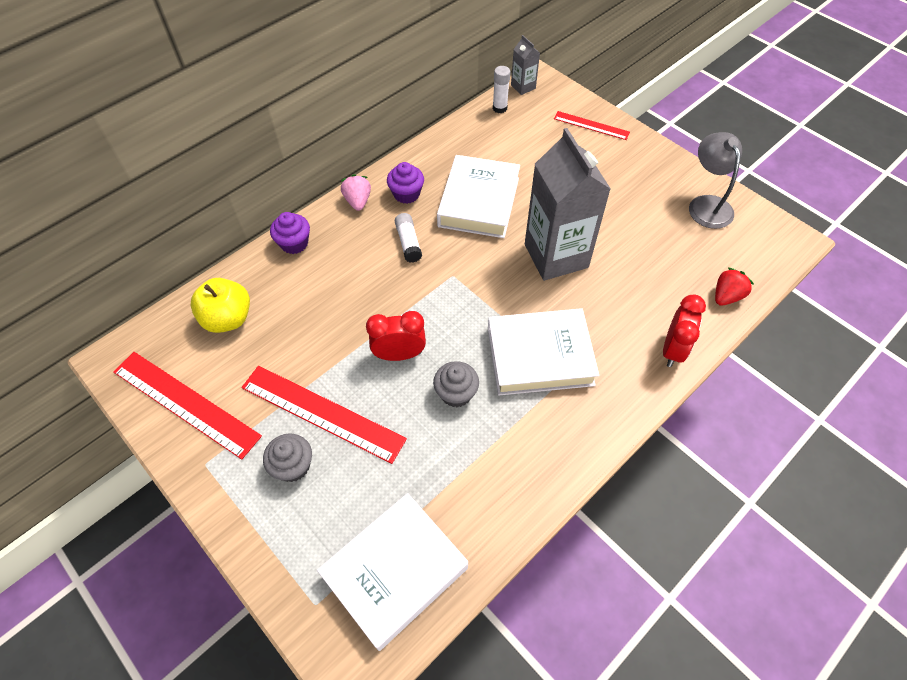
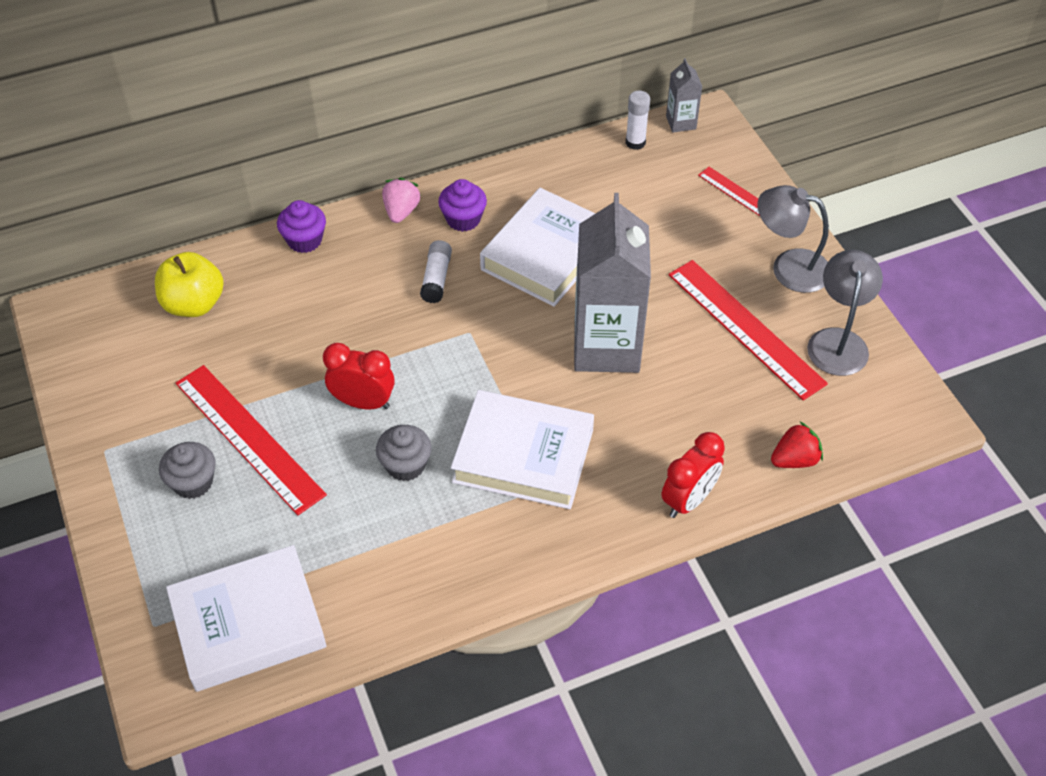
camera: 20 degrees right, 5 degrees down
(185, 403) = (110, 381): red ruler -> red ruler (745, 328)
(647, 164) = (789, 267): none -> grey lamp

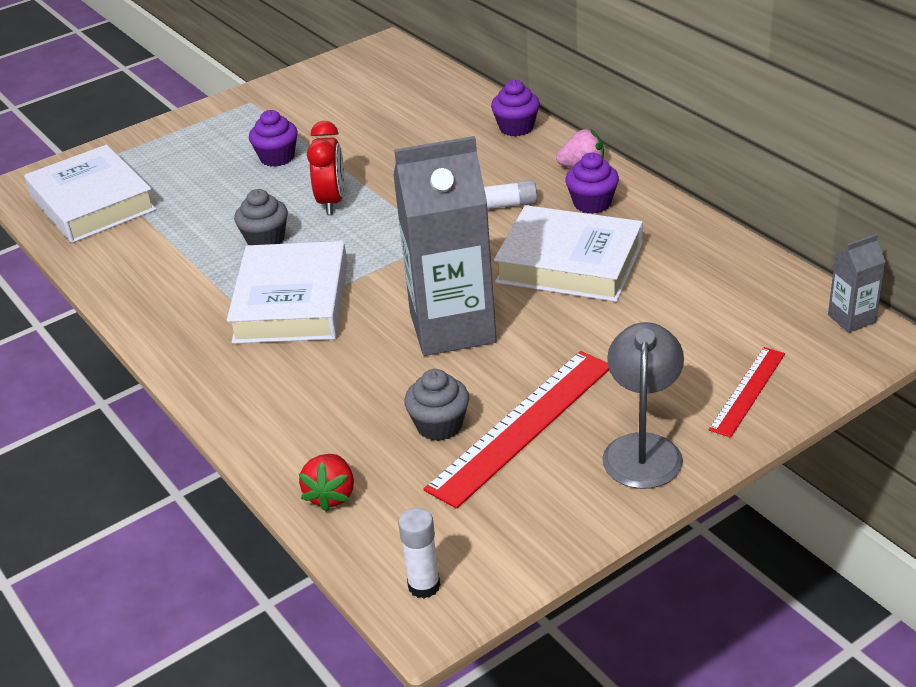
camera: 80 degrees right, 15 degrees down
(193, 482) = (226, 145): grey cupcake -> grey cupcake (439, 425)
(194, 304) = (415, 97): yellow apple -> none
(248, 438) = (277, 157): red ruler -> purple cupcake
(635, 142) = (788, 290): white glue stick -> white glue stick (424, 586)
(688, 500) = (258, 421): red clock -> none
(794, 459) = (331, 495): red strawberry -> red strawberry turned 45 degrees clockwise
(838, 341) = (533, 510): grey lamp -> none

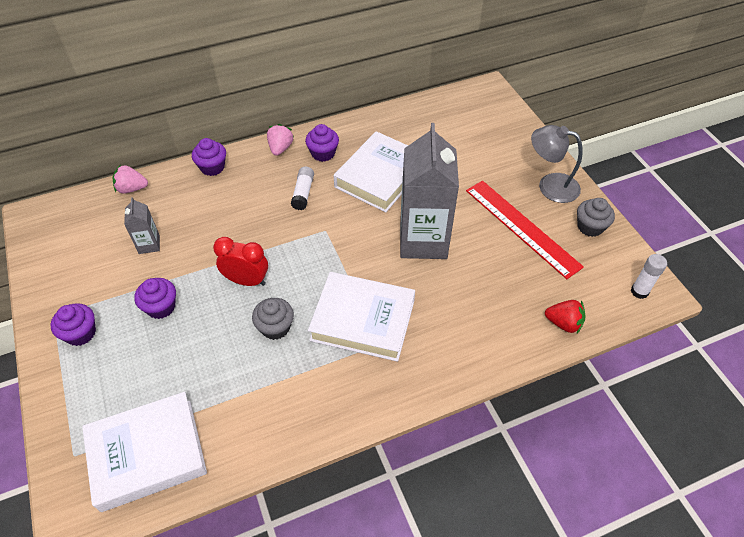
camera: 80 degrees left, 15 degrees up
(231, 123) = (81, 333): none -> purple cupcake
(439, 425) = (513, 263): grey cupcake -> grey cupcake (590, 227)
(451, 87) = (132, 189): none -> pink strawberry
(747, 391) = (515, 139): red ruler -> none
(851, 319) = (471, 91): grey carton -> grey carton (149, 244)

